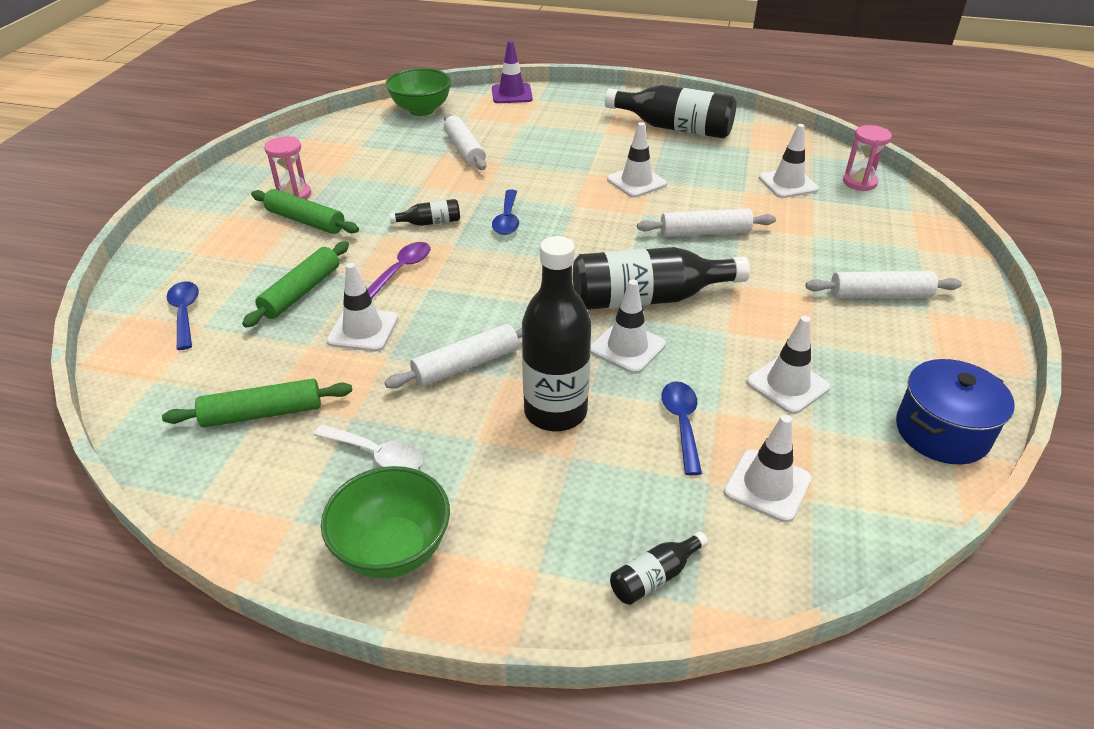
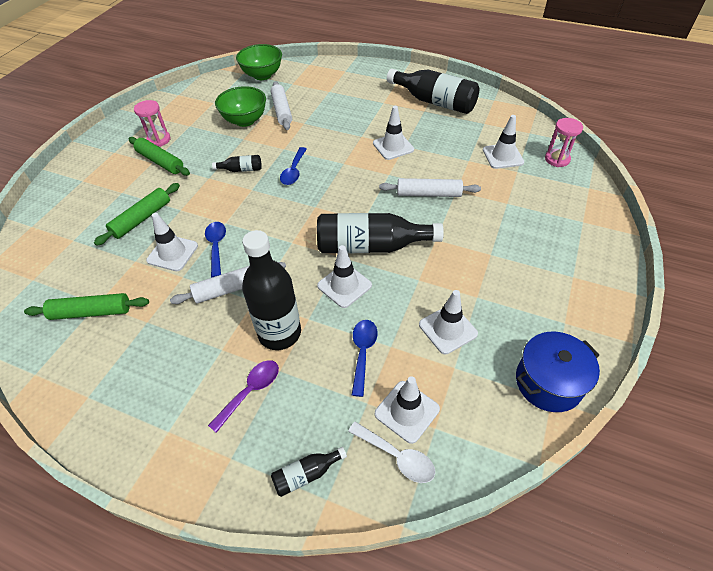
camera: 10 degrees right, 10 degrees up
(185, 313) = (65, 229): blue spoon -> blue spoon (216, 246)
(377, 454) = (153, 353): white spoon -> white spoon (397, 456)
(393, 549) = (143, 428): green bowl -> green bowl (245, 120)
(402, 269) = (212, 206): purple spoon -> purple spoon (250, 391)
(511, 94) = (328, 65): purple traffic cone -> none
(879, 295) = (540, 259): white rolling pin -> none

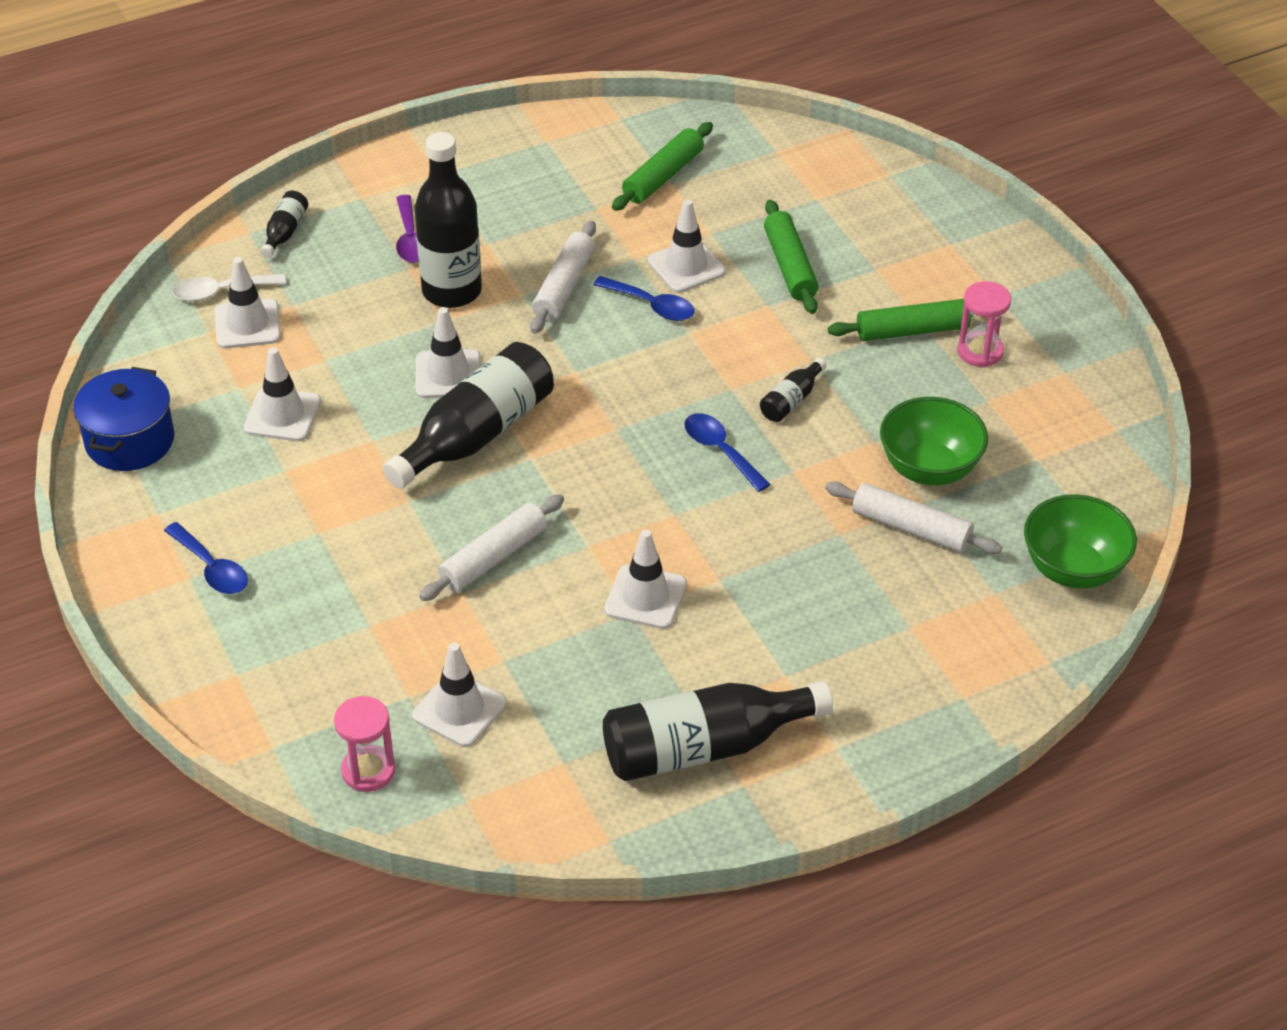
camera: 130 degrees right, 5 degrees down
(363, 352) = (346, 335): blue spoon -> blue spoon (212, 568)

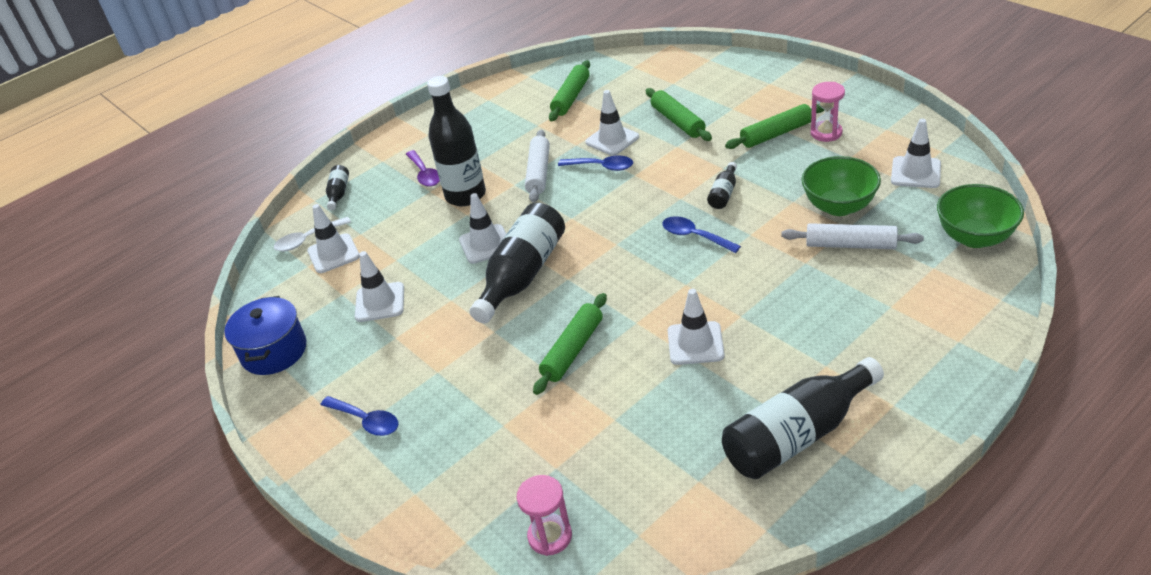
camera: 10 degrees left, 5 degrees down
(459, 710) = (599, 466): white traffic cone -> white traffic cone (915, 172)
(493, 557) = (573, 350): white rolling pin -> green rolling pin

